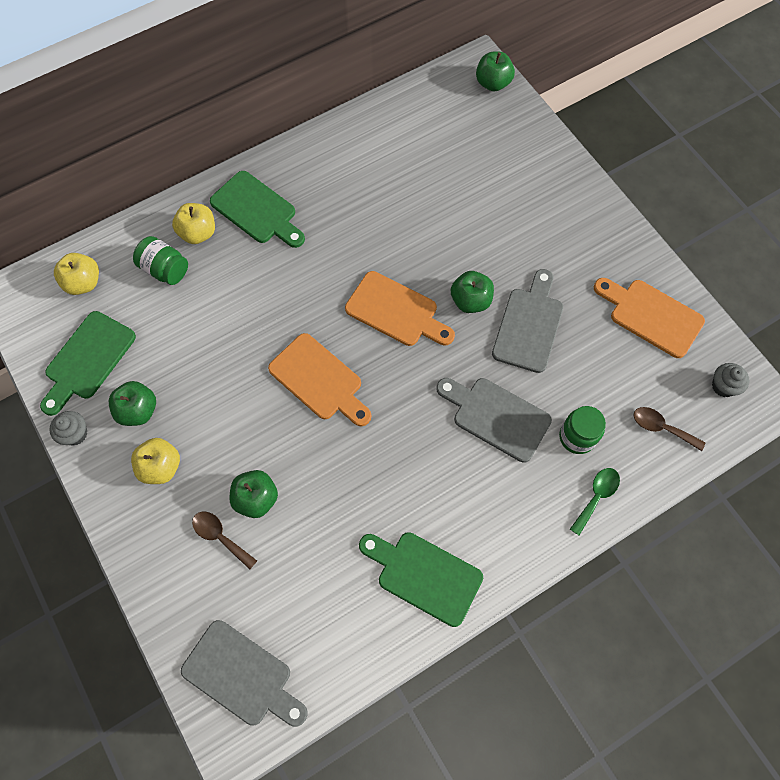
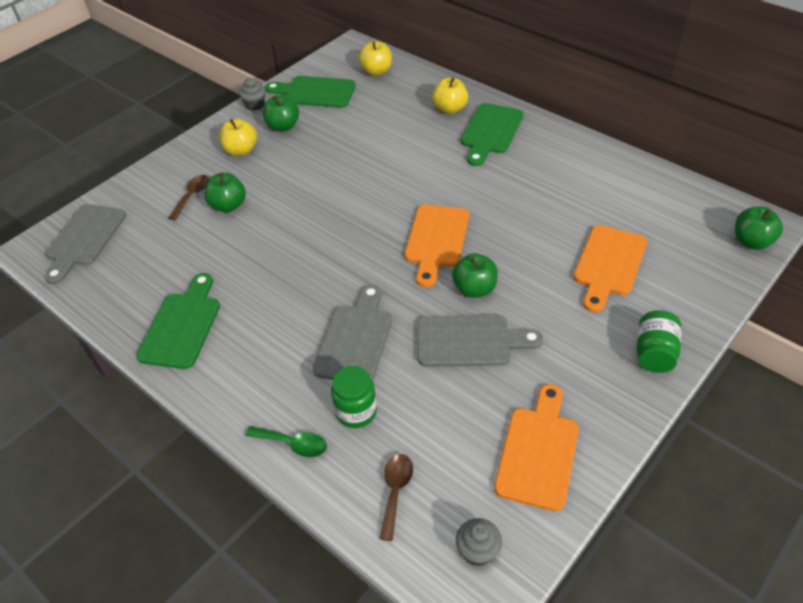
camera: 75 degrees right, 20 degrees down
(165, 269) = (408, 103): green jar -> green jar (654, 353)
(319, 380) = (346, 211): orange cutting board -> orange cutting board (608, 264)

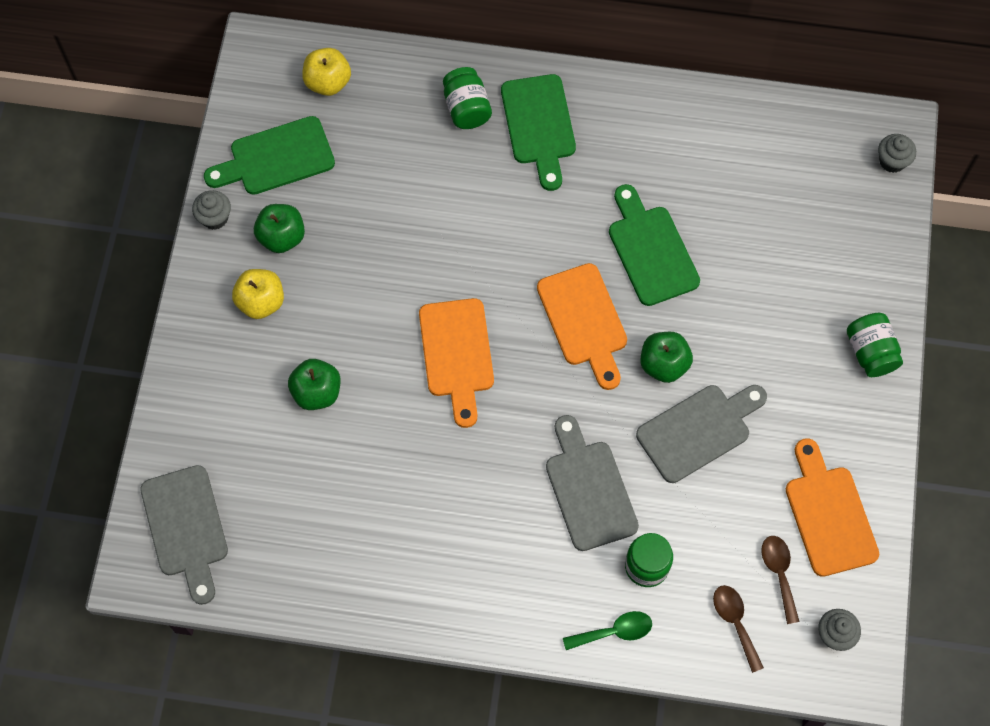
camera: 35 degrees left, 20 degrees up
(182, 326) = (401, 571): green cutting board -> green cutting board (651, 250)
(192, 196) = (261, 401): brown spoon -> brown spoon (779, 573)
(450, 109) = (466, 108): yellow apple -> green jar
(608, 264) = (773, 263): orange cutting board -> orange cutting board (456, 354)
(752, 241) = (892, 161): green apple -> grey cupcake

